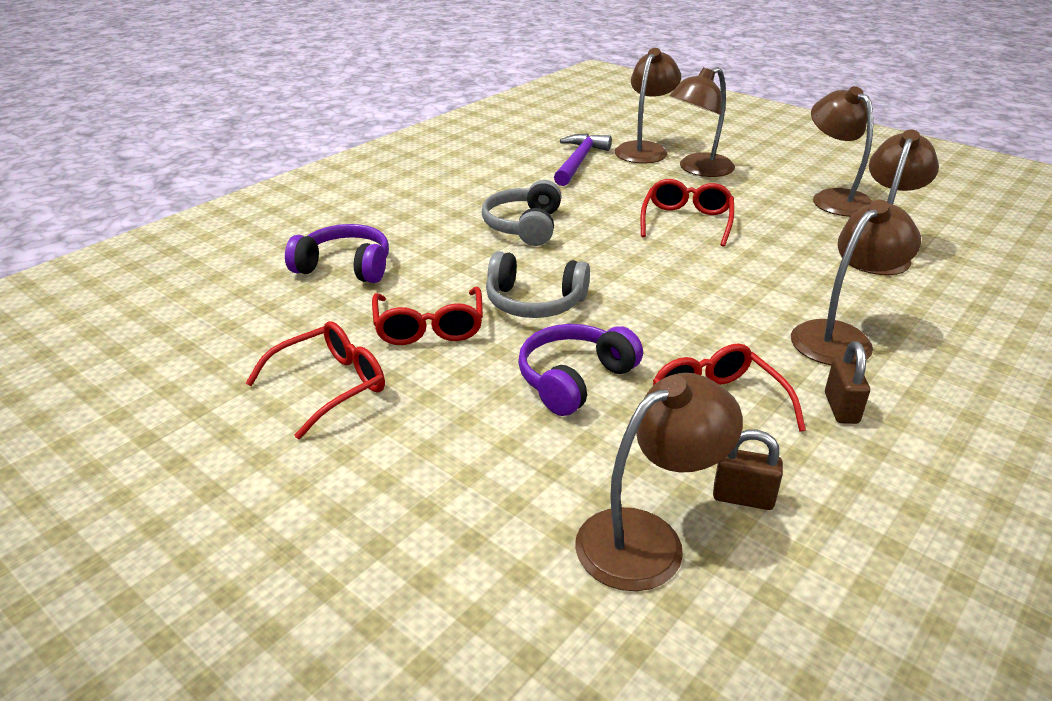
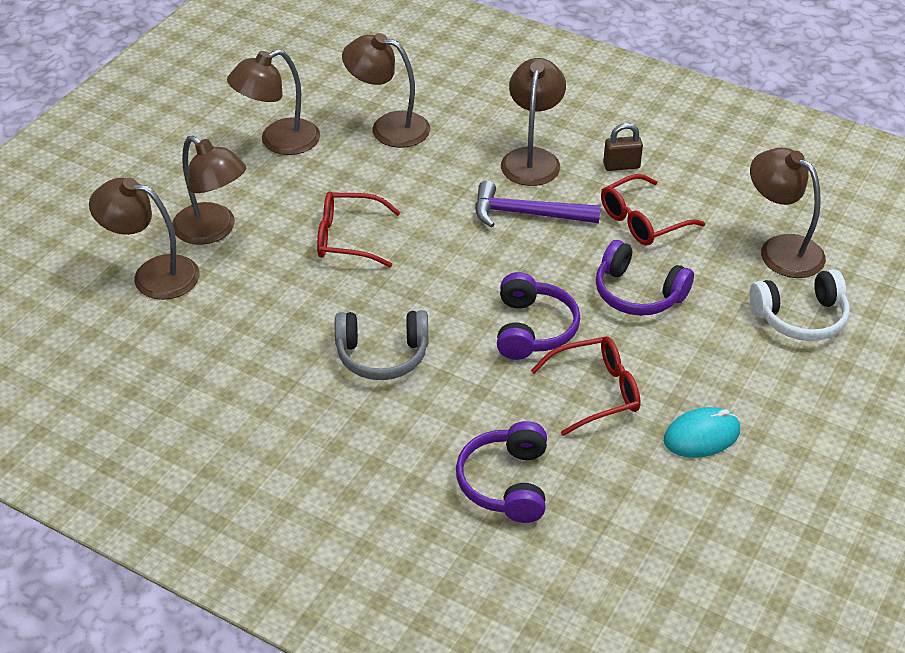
camera: 100 degrees left, 10 degrees up
(331, 385) = (701, 436): red glasses -> turquoise mouse
(490, 521) = (800, 318): none -> white headphones
(534, 302) = (533, 329): grey headphones -> purple headphones
(579, 161) = (196, 328): purple hammer -> purple hammer (527, 214)
(743, 498) = (728, 211): brown padlock -> none
(840, 337) = (532, 158): brown lamp -> brown lamp turned 60 degrees clockwise

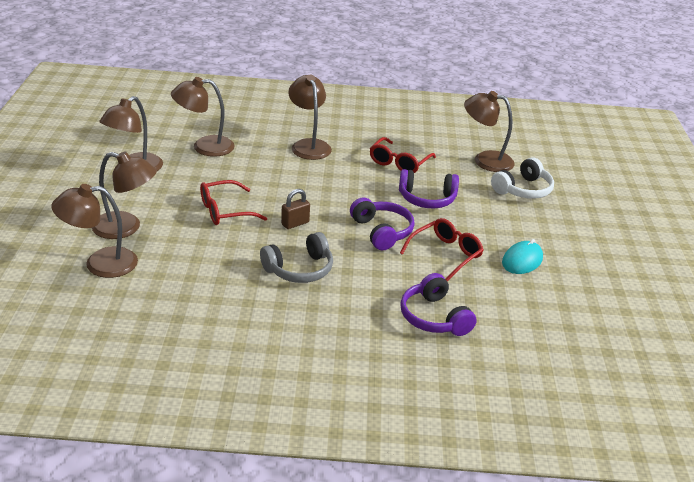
camera: 30 degrees left, 10 degrees down
(527, 214) = (329, 173): purple hammer -> none
(621, 166) = (364, 138): brown padlock -> brown padlock (295, 223)

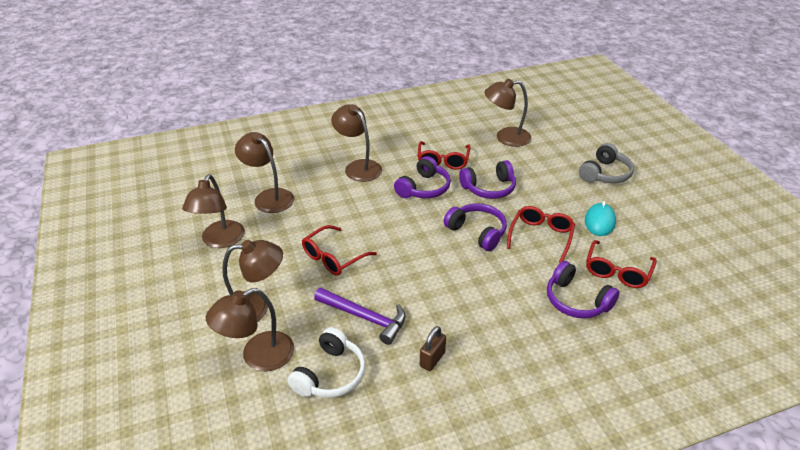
camera: 20 degrees left, 5 degrees up
(204, 147) = (269, 197): brown lamp -> brown lamp turned 75 degrees clockwise
(215, 265) = (365, 318): none -> purple hammer
(295, 223) = (402, 249): brown padlock -> brown padlock (432, 359)
(299, 269) = (439, 294): grey headphones -> grey headphones (605, 174)
(359, 180) = (424, 188): none -> purple headphones
(501, 307) = (617, 271): none -> red glasses
(523, 190) = (553, 156): white headphones -> white headphones (331, 375)

